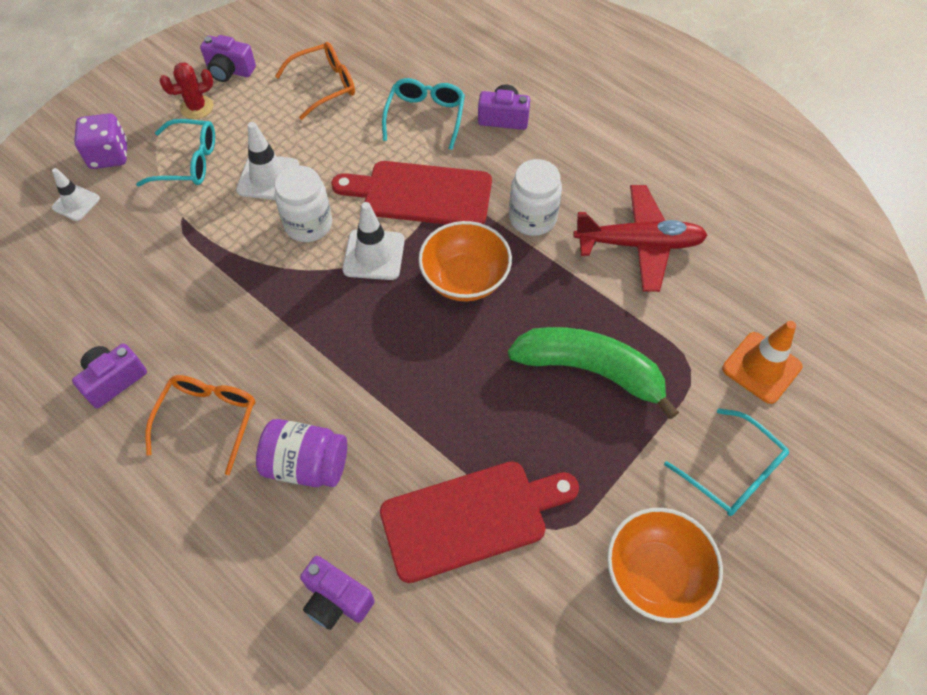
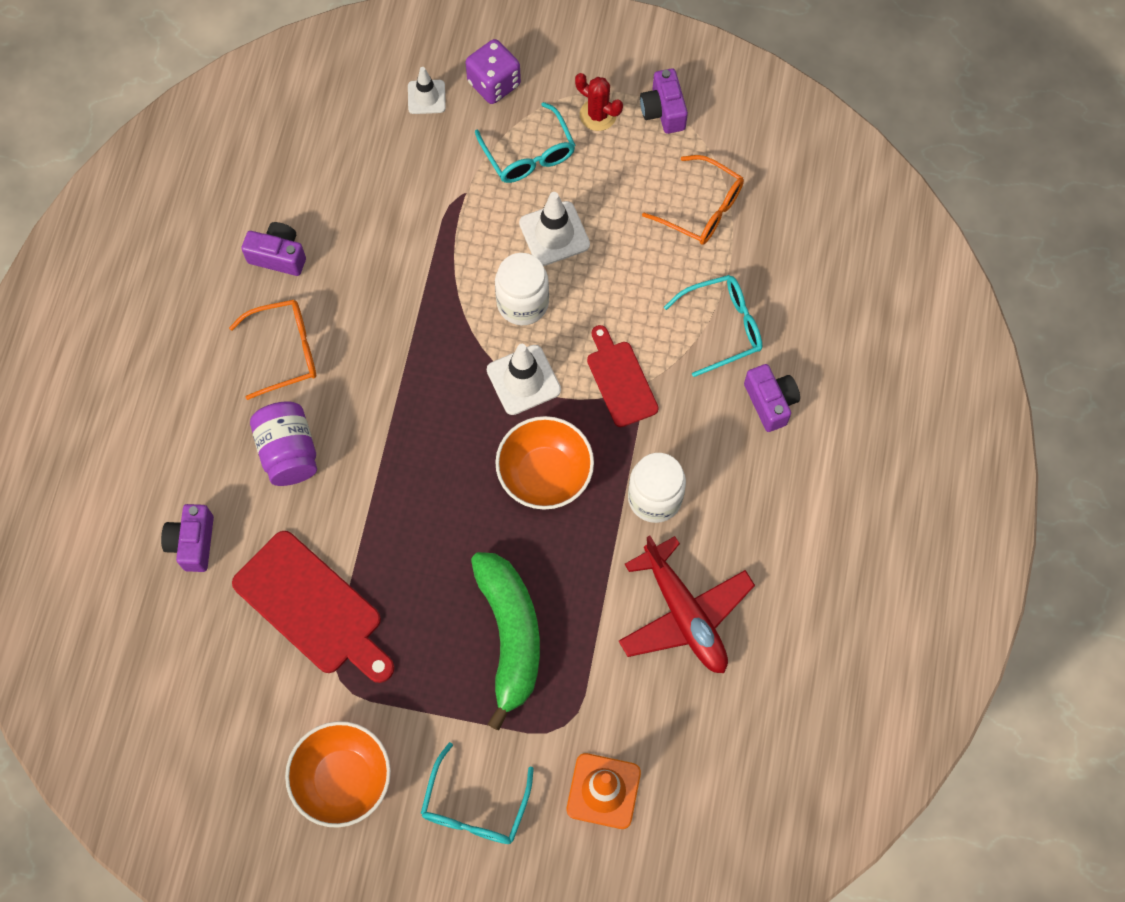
camera: 60 degrees right, 10 degrees up
(421, 194) = (620, 380): red cutting board -> red cutting board, size x0.61

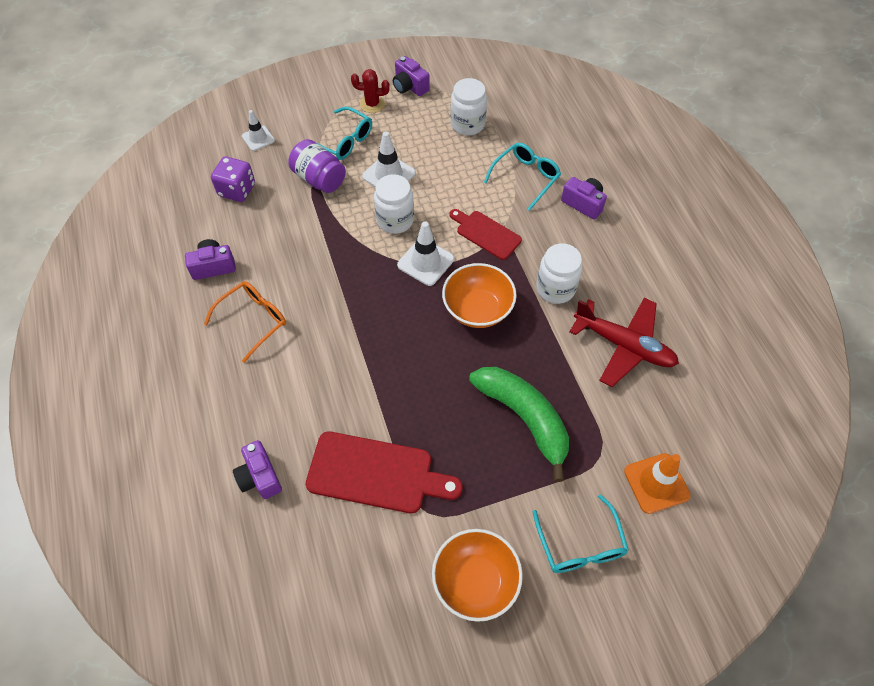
camera: 30 degrees left, 10 degrees down
(288, 452) = (294, 381): purple jar -> purple jar (319, 179)
(494, 83) = (297, 114): purple dice -> purple dice (237, 190)
(701, 208) = (467, 124): orange glasses -> white jar

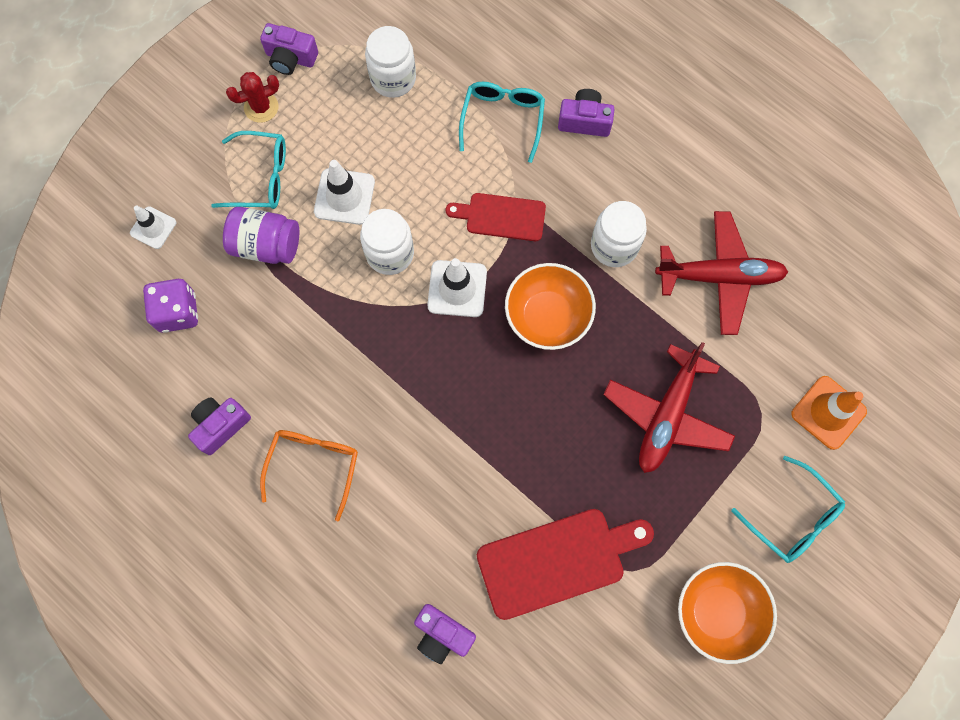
camera: 30 degrees left, 15 degrees up
(524, 418) = (667, 415): green banana -> red plane

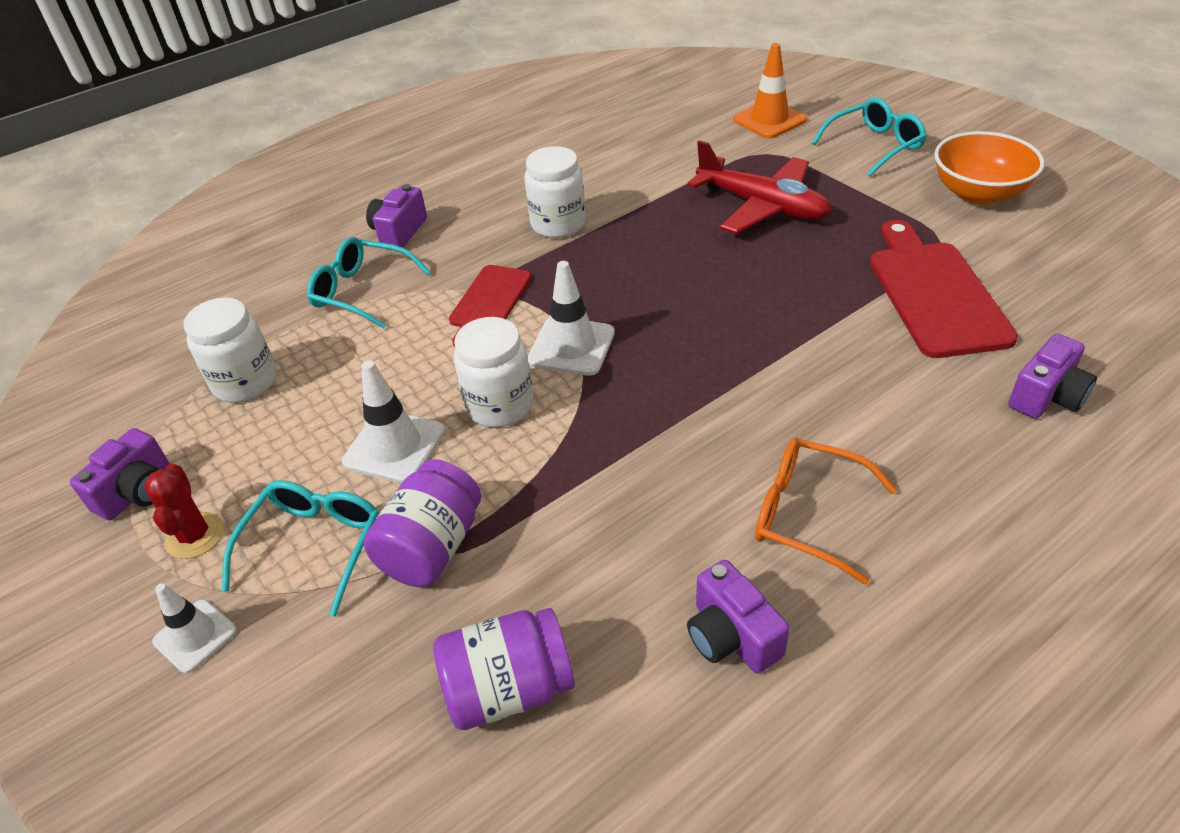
camera: 75 degrees left, 30 degrees down
(153, 228) = (330, 719): white traffic cone -> white traffic cone (195, 636)
(177, 312) = (509, 689): purple dice -> purple jar
(547, 316) = (628, 277): orange bowl -> none
(719, 276) = (615, 164): red plane -> none

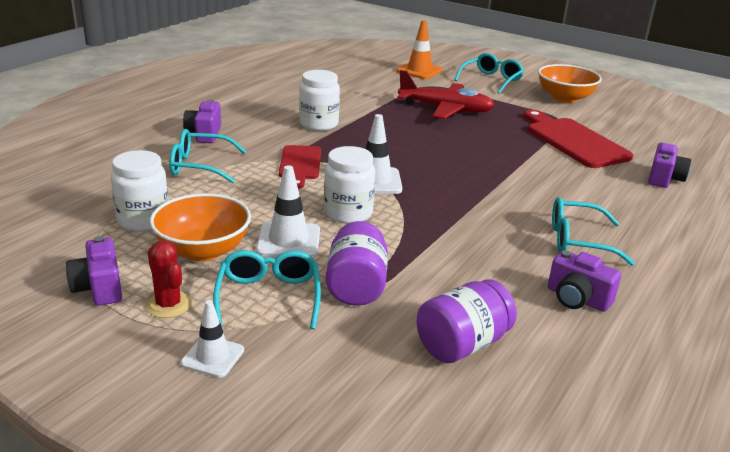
camera: 25 degrees left, 15 degrees down
(137, 492) = (99, 288): purple camera -> purple camera turned 150 degrees clockwise
(283, 447) = (203, 250): none -> orange bowl
(809, 515) = (579, 241): orange glasses -> turquoise glasses

